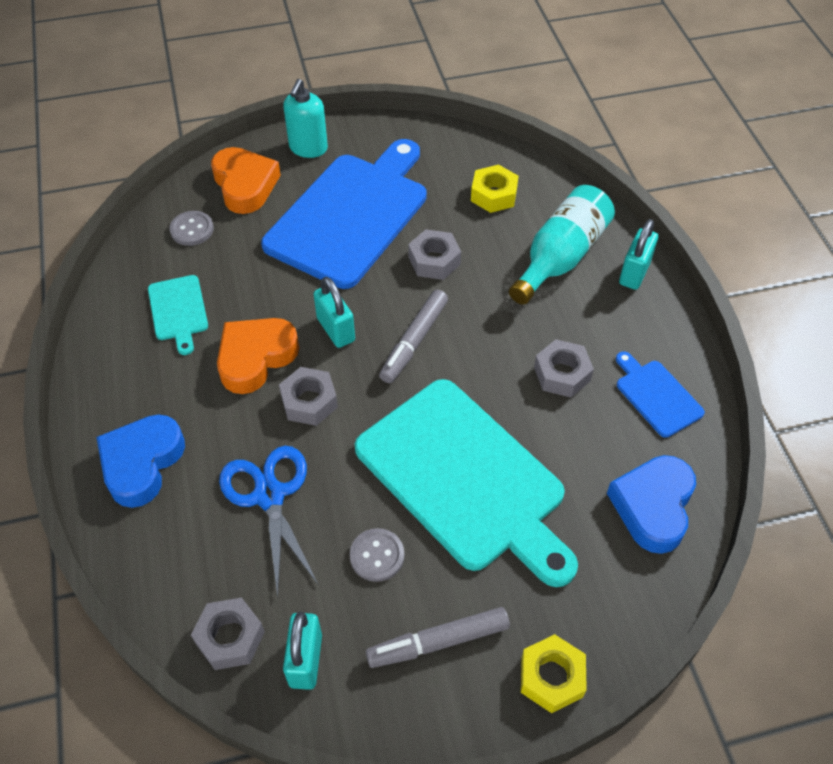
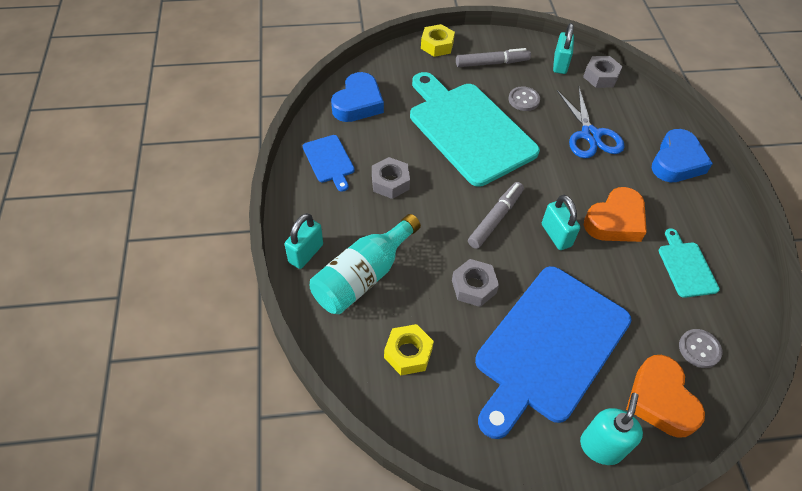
camera: 175 degrees left, 0 degrees up
(309, 401) = (571, 186): grey nut -> none

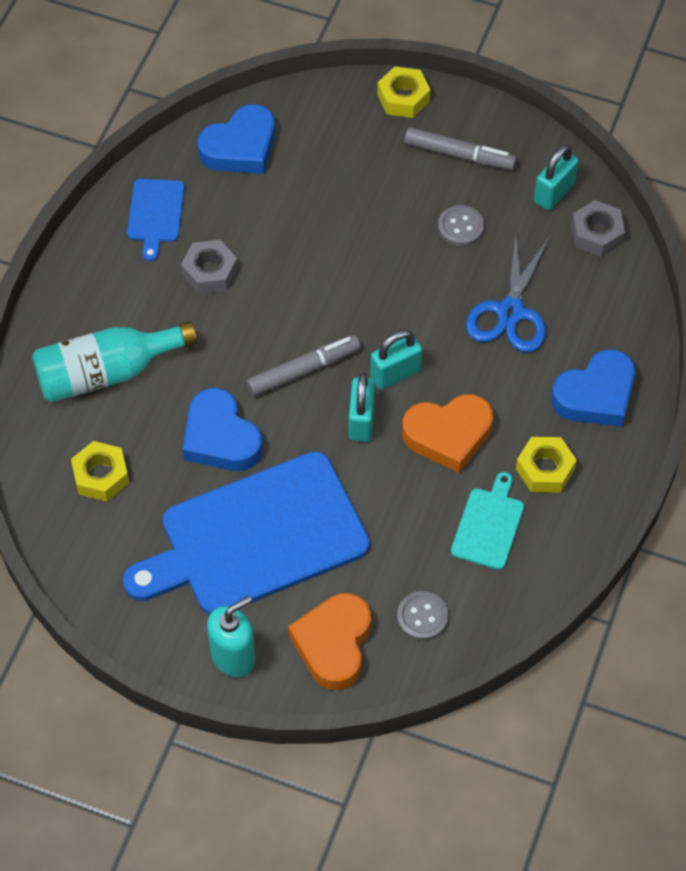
camera: 30 degrees right, 5 degrees up
(306, 253) = (60, 319): turquoise padlock -> turquoise padlock (395, 374)
(468, 129) = (355, 240): turquoise cutting board -> none
(474, 287) = (220, 438): grey nut -> blue heart
(687, 217) = (545, 469): none -> yellow nut

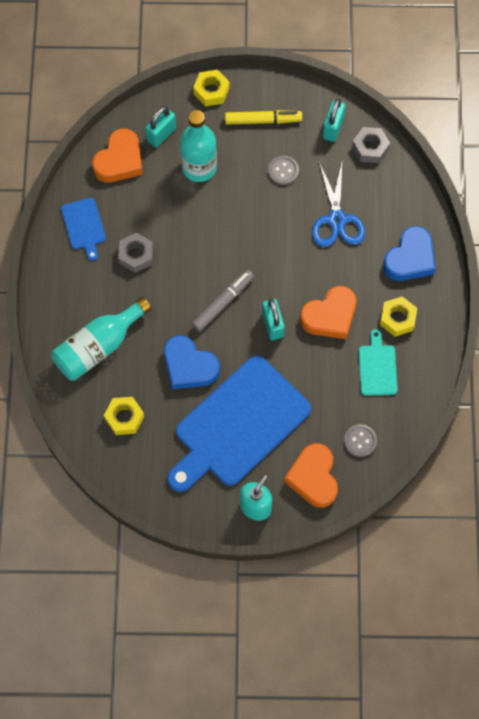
camera: 20 degrees left, 10 degrees up
(240, 147) = (119, 160): blue heart -> orange heart
(345, 188) = (199, 167): none -> turquoise bottle
(395, 374) = (281, 286): turquoise padlock -> turquoise padlock (161, 134)
(459, 155) = (263, 120): grey marker -> yellow marker

